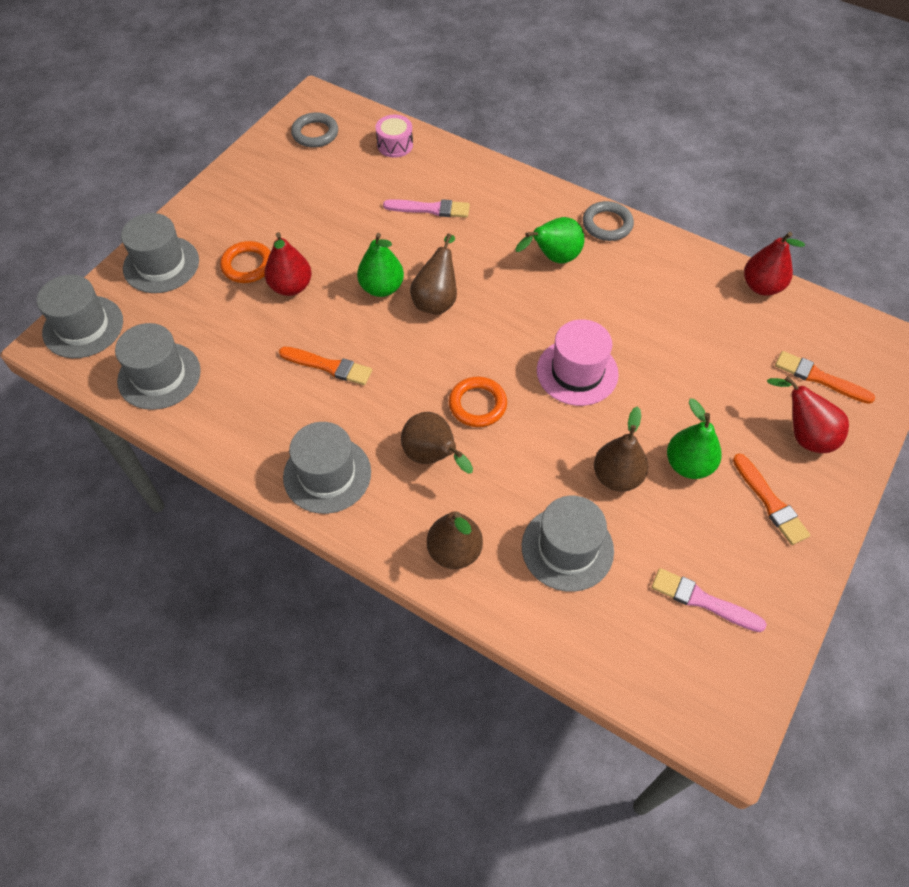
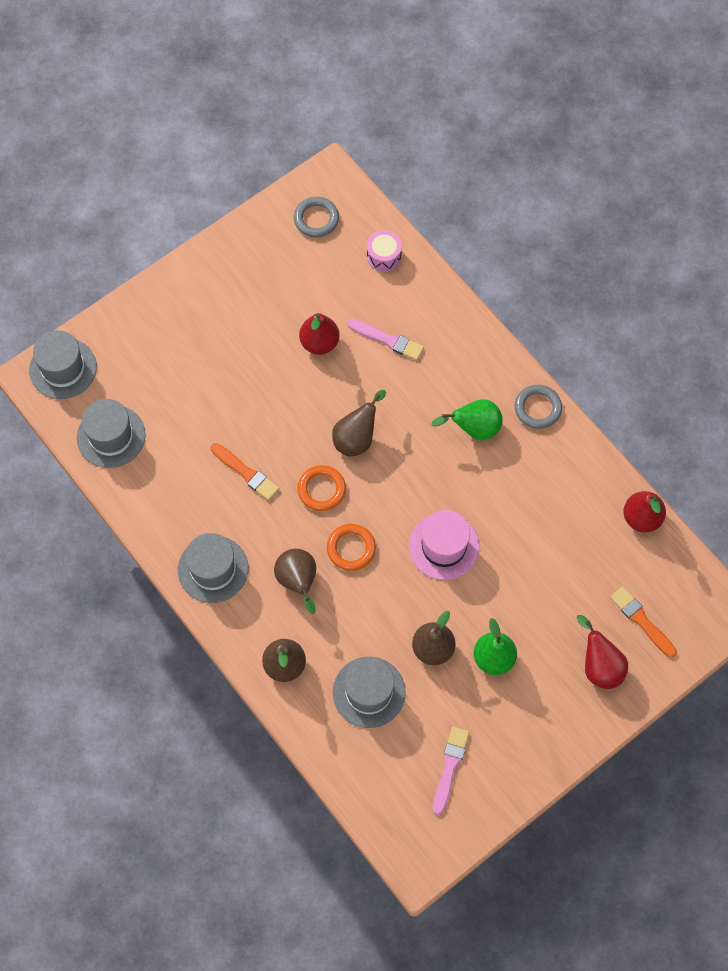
camera: 20 degrees right, 10 degrees up
(161, 264) = (140, 325): grey hat -> none
(247, 265) = (211, 349): orange ring -> orange ring (321, 489)
(291, 287) = (241, 384): red pear -> red pear (319, 342)
(382, 288) = (315, 410): green pear -> none
(703, 600) = (450, 767): pink brush -> pink brush turned 60 degrees clockwise
(770, 502) = (541, 711): orange brush -> none

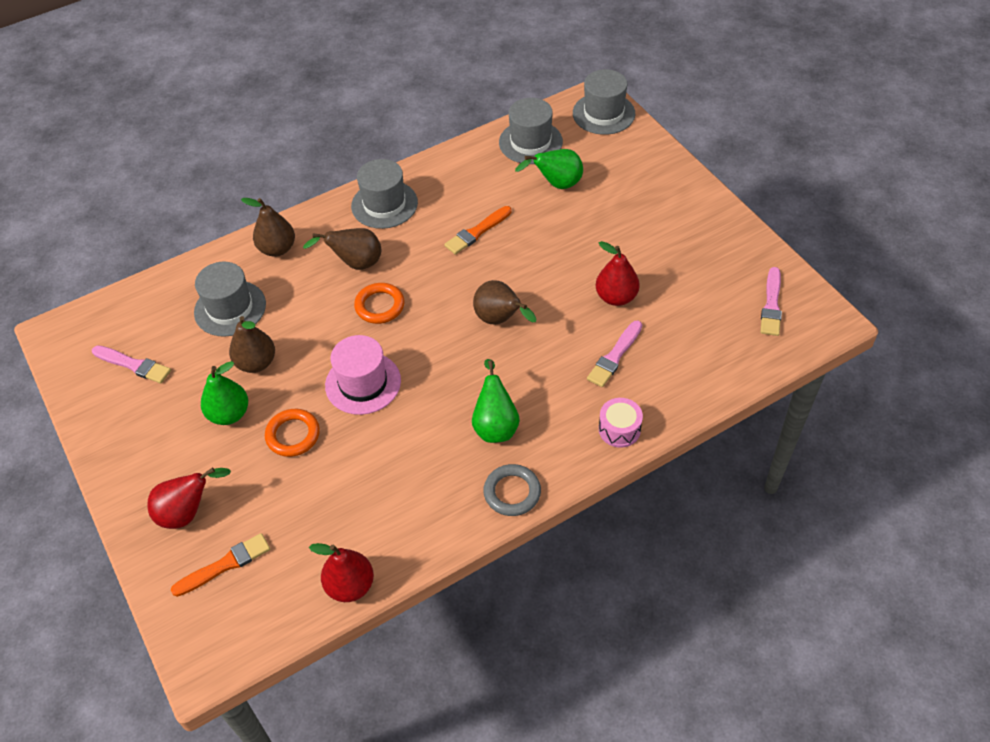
camera: 100 degrees right, 15 degrees down
(174, 405) = (556, 184): none -> green pear
(316, 219) = (771, 305): grey ring -> pink brush
(321, 489) = (448, 287): orange ring -> orange ring (293, 435)
(384, 256) = (723, 362): pink drum -> pink drum (619, 429)

